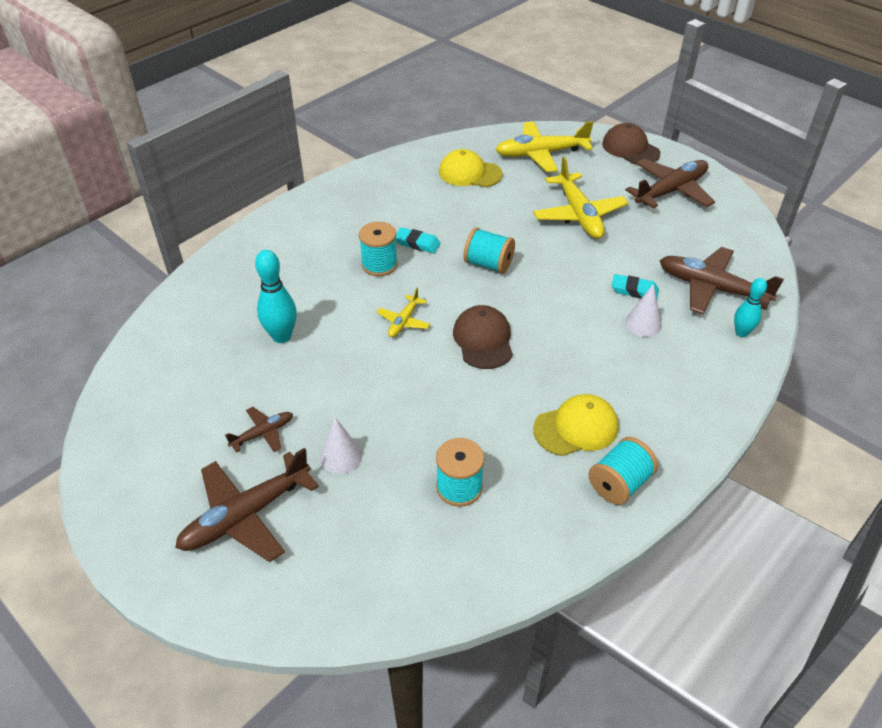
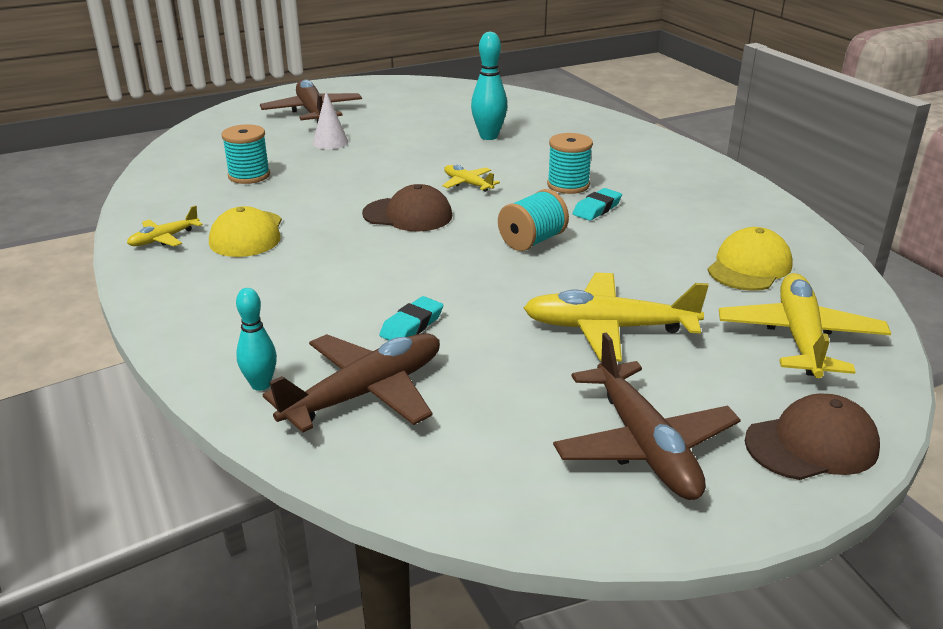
camera: 110 degrees right, 15 degrees down
(263, 433) = (382, 122): brown plane -> none
(619, 483) = (164, 238): turquoise spool -> yellow plane
(643, 324) = (347, 313): white cone -> none

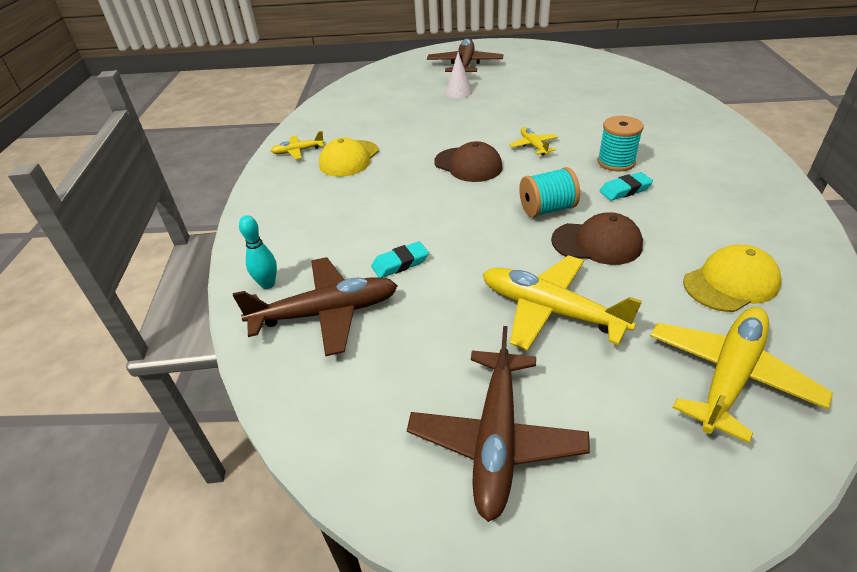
camera: 30 degrees right, 10 degrees up
(249, 176) = (385, 111): turquoise spool -> none
(488, 136) = (581, 105): turquoise bowling pin -> none
(812, 444) = (656, 501): brown cap -> brown cap (597, 243)

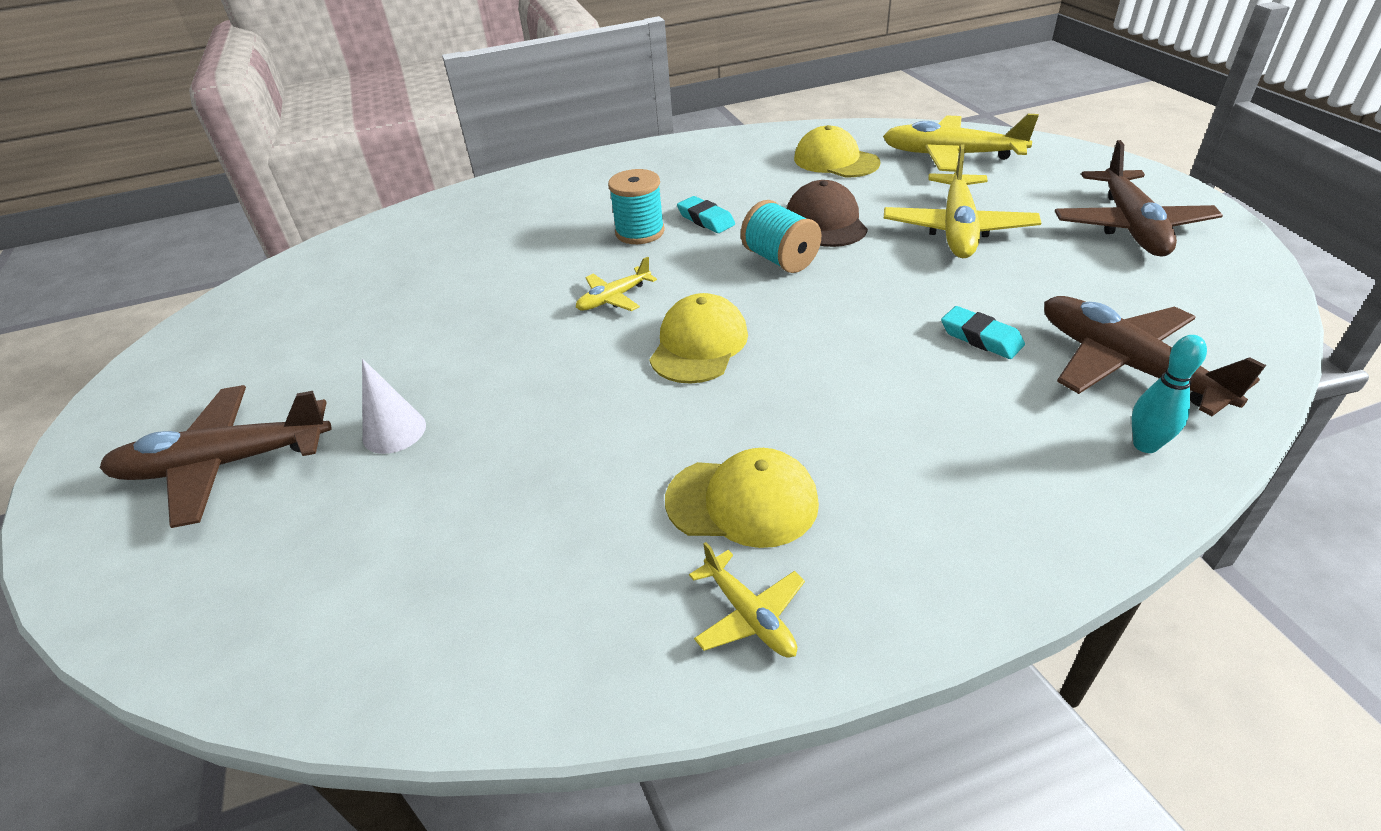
camera: 110 degrees left, 0 degrees up
(468, 165) = (699, 345): brown cap -> yellow cap
(496, 439) = (1130, 226): brown plane -> brown plane turned 105 degrees clockwise

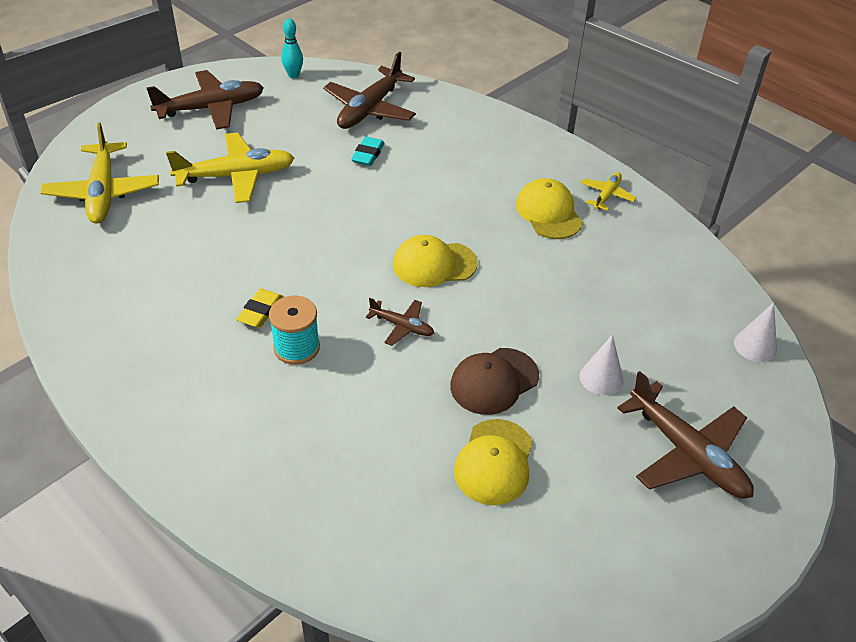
camera: 120 degrees left, 5 degrees up
(254, 649) = (755, 346): none -> white cone
(614, 298) = (402, 326): yellow plane -> brown plane
(705, 219) = (260, 311): turquoise eraser -> yellow eraser
(780, 259) = (311, 252): turquoise spool -> none
(826, 222) = (244, 241): brown cap -> brown cap (494, 381)
(835, 161) = (123, 257): yellow cap -> yellow cap (494, 462)
(1145, 445) = (430, 103): turquoise bowling pin -> turquoise bowling pin (293, 75)

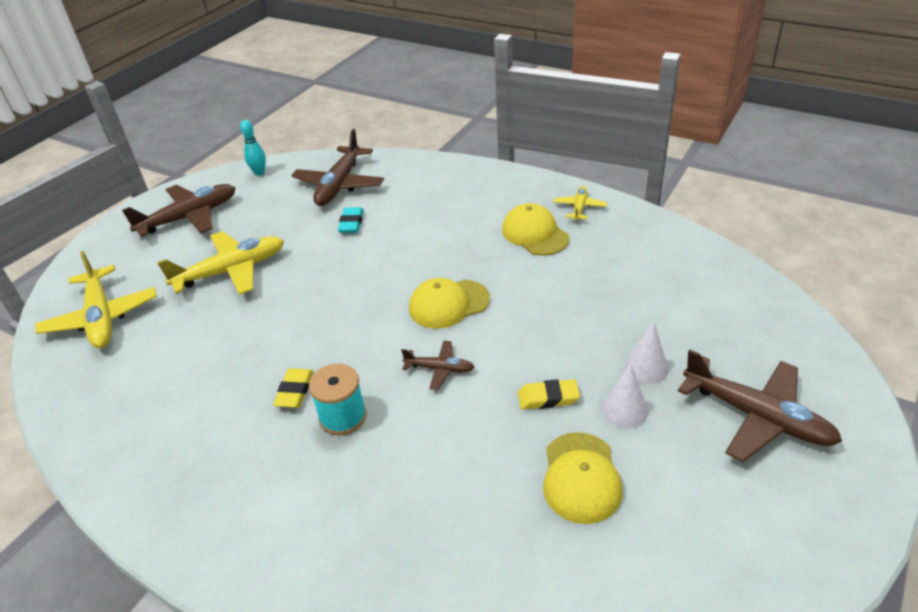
camera: 10 degrees left, 5 degrees down
(494, 381) = (548, 398): brown cap -> yellow eraser
(755, 346) = (768, 302): white cone -> white cone (624, 409)

